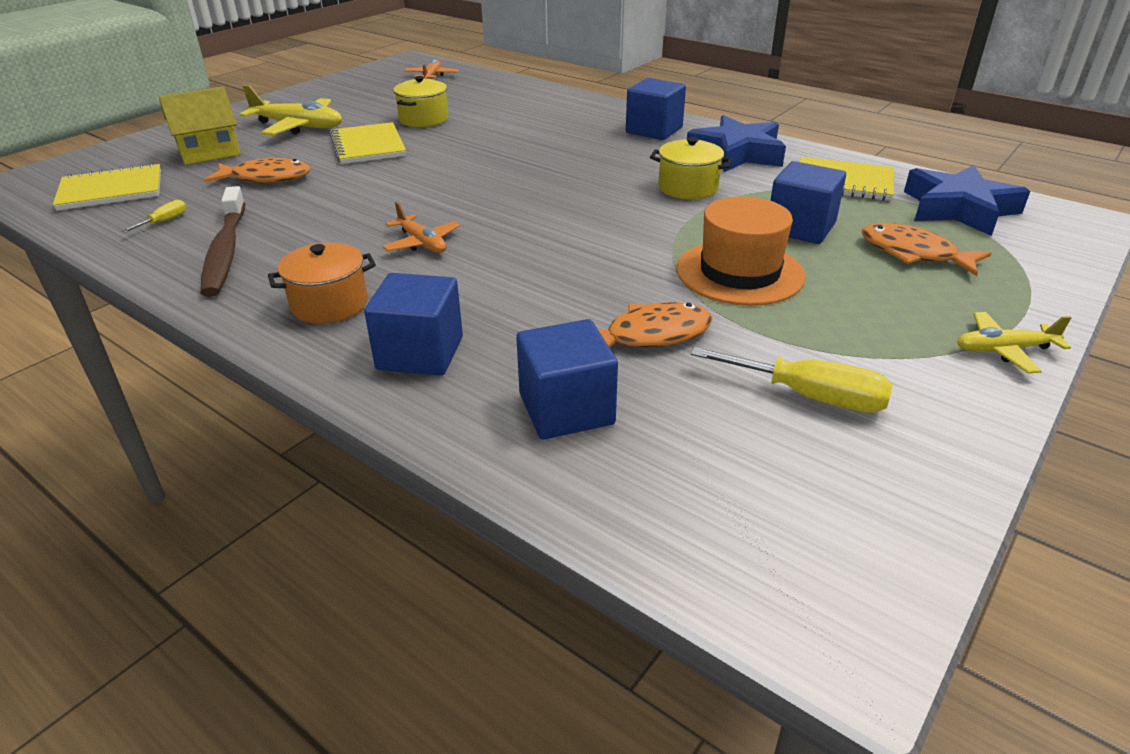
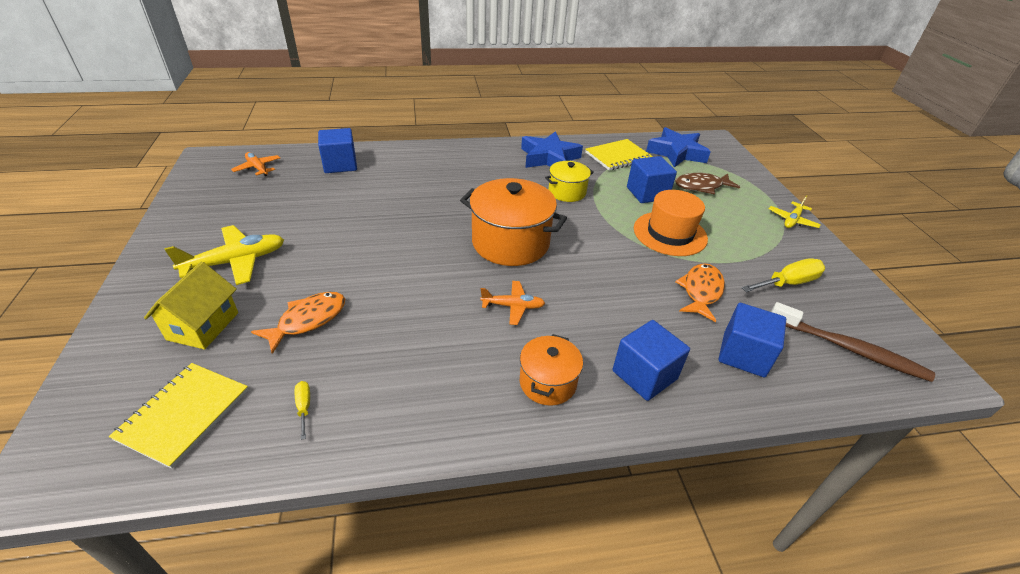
camera: 50 degrees left, 5 degrees up
(226, 251) = (407, 395): brown toothbrush -> brown toothbrush (849, 349)
(368, 146) = (332, 252): yellow notebook -> none
(423, 119) = (327, 210): yellow pot -> none
(527, 201) = (510, 243): none -> orange pot
(654, 130) = (484, 158): blue cube -> blue cube (340, 164)
(913, 253) = (701, 186): orange fish -> brown fish

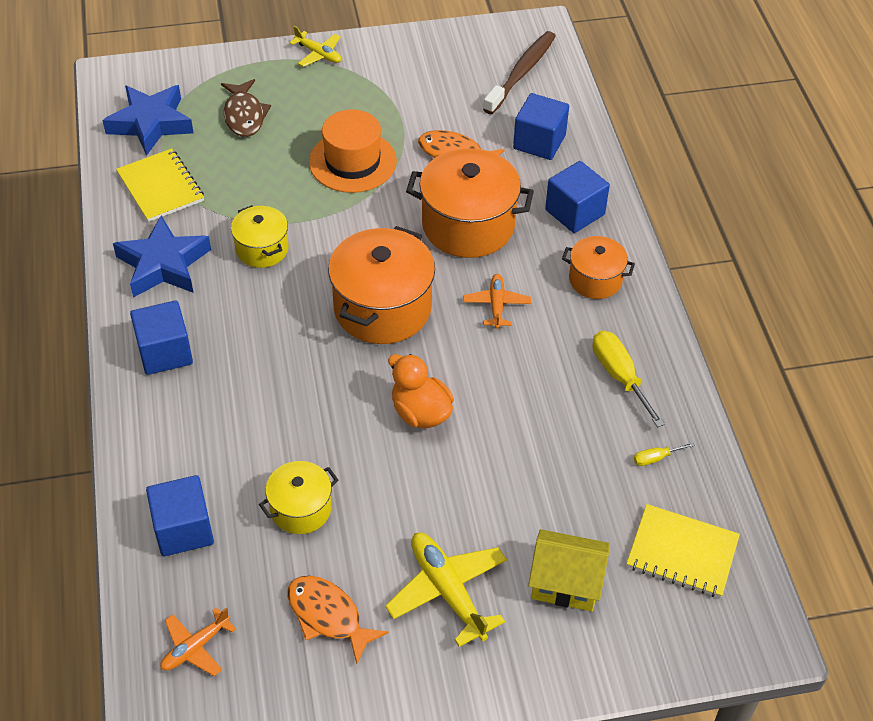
camera: 90 degrees left, 10 degrees up
(308, 320) = (542, 484): orange fish -> orange fish (328, 616)
(336, 203) = (301, 509): none -> yellow pot
(403, 257) = (420, 412): none -> orange duck
(609, 294) = (468, 225): none -> orange pot
(647, 193) = (263, 169): blue cube -> blue cube (165, 352)
(788, 283) = (433, 87): yellow screwdriver -> yellow screwdriver (619, 376)

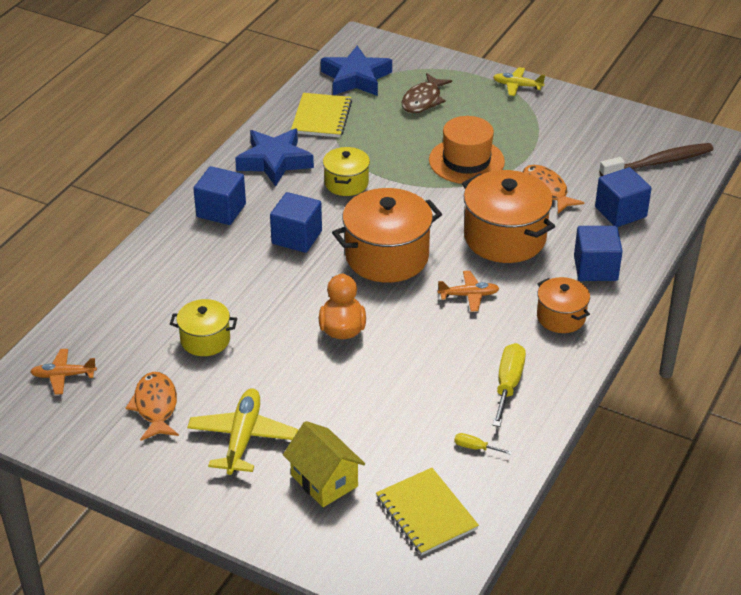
camera: 40 degrees right, 10 degrees down
(183, 529) = (125, 311): blue cube -> blue cube (297, 237)
(318, 54) = (517, 86): yellow plane -> yellow plane turned 120 degrees clockwise
(496, 305) = (469, 295): orange plane -> orange plane turned 45 degrees clockwise

